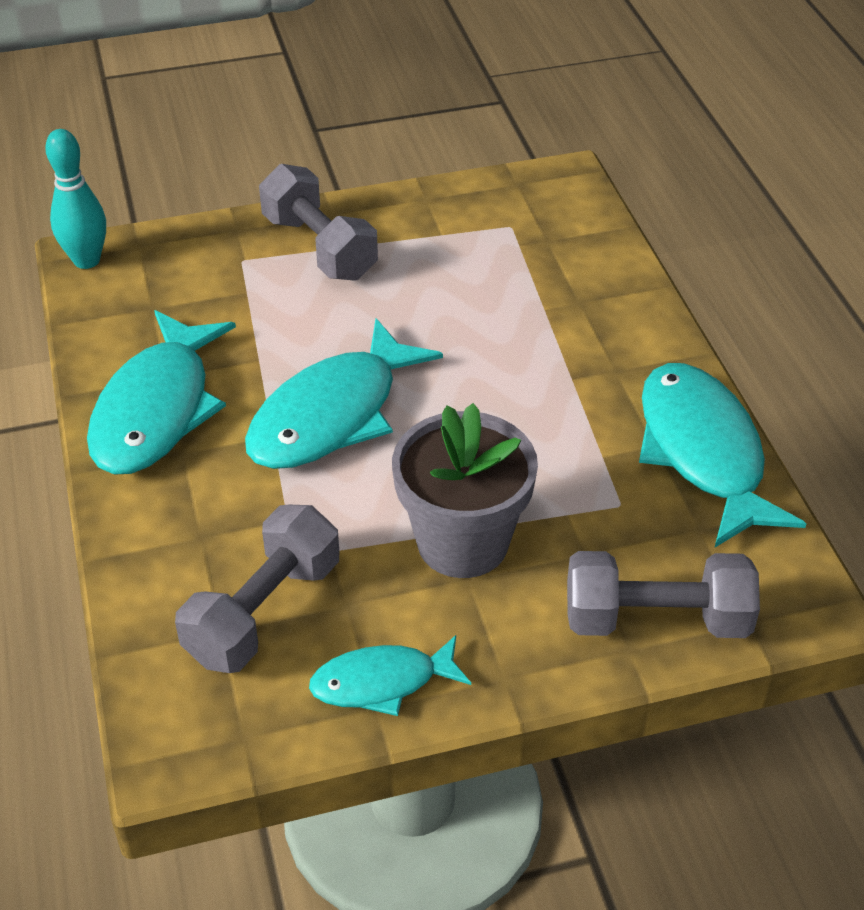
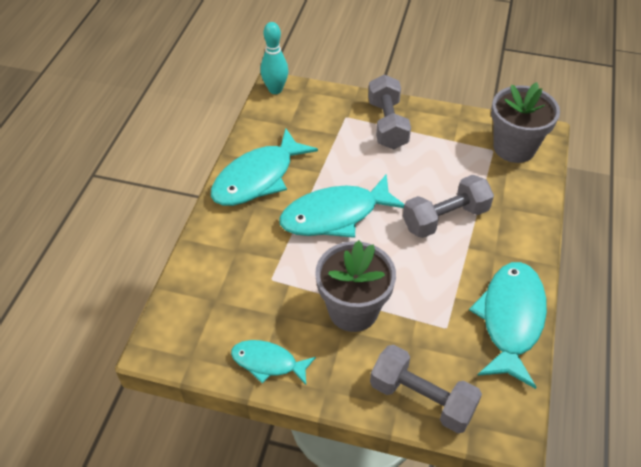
camera: 30 degrees right, 5 degrees up
(263, 611) = (239, 300): grey dumbbell -> grey dumbbell (445, 218)
(539, 212) = (514, 147): none -> grey flower pot

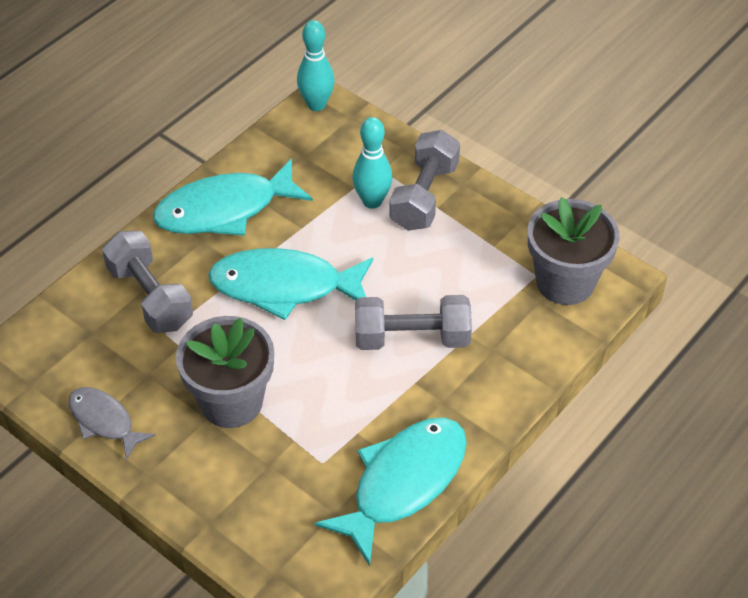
camera: 25 degrees right, 0 degrees up
(268, 362) = (104, 421): turquoise fish -> grey fish
(355, 139) = (372, 201): none -> turquoise bowling pin
(422, 398) = (241, 525): grey dumbbell -> grey dumbbell (150, 297)

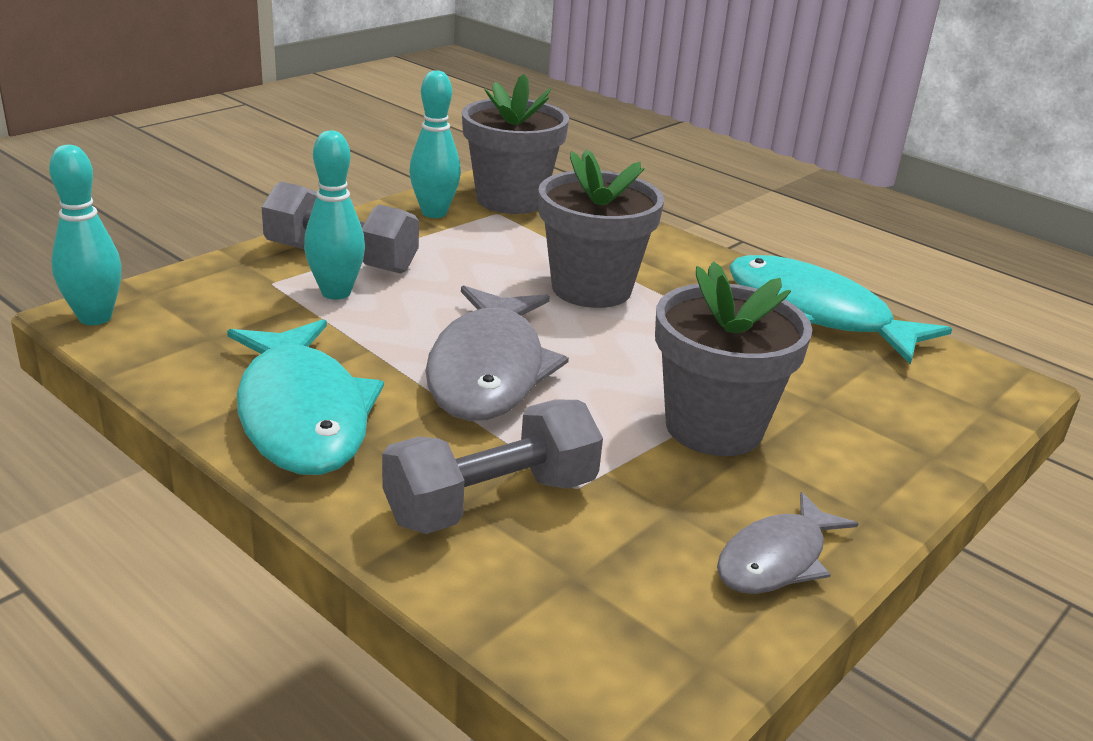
camera: 90 degrees left, 20 degrees down
(284, 286) = (489, 370): turquoise fish -> grey fish
(412, 338) = (591, 289): grey dumbbell -> grey flower pot
(520, 237) = (434, 213): none -> turquoise bowling pin

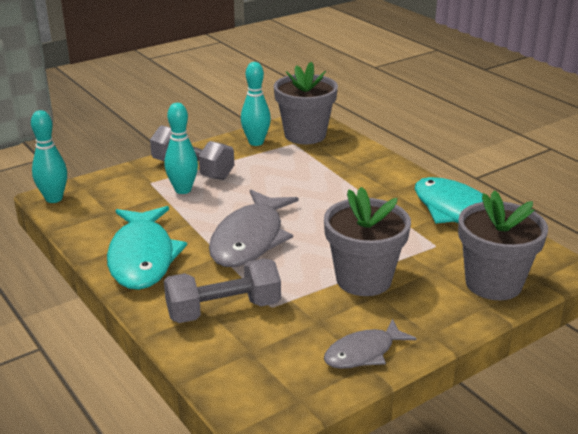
camera: 15 degrees right, 0 degrees up
(591, 289) = (329, 193): grey flower pot -> grey flower pot (493, 283)

